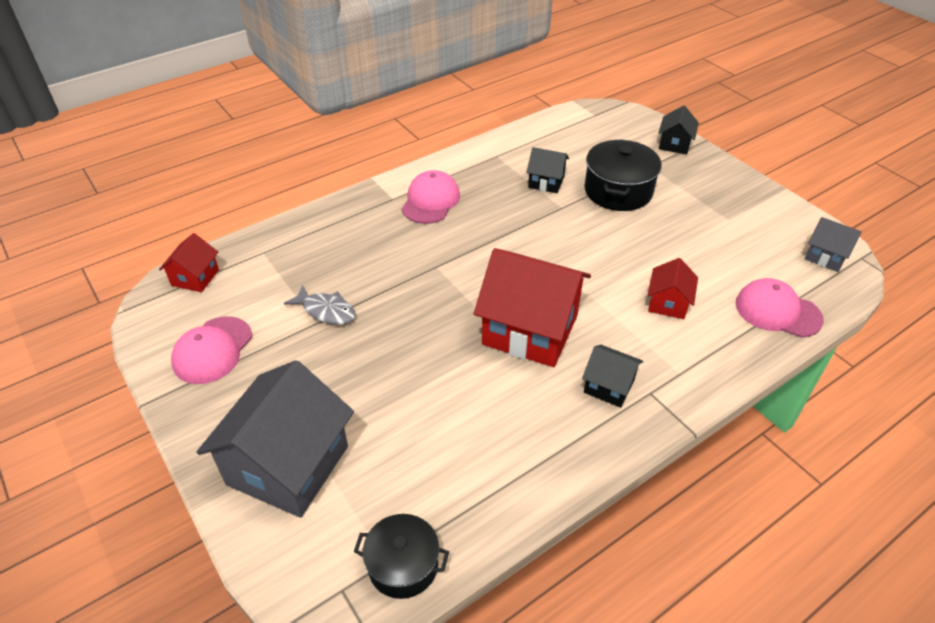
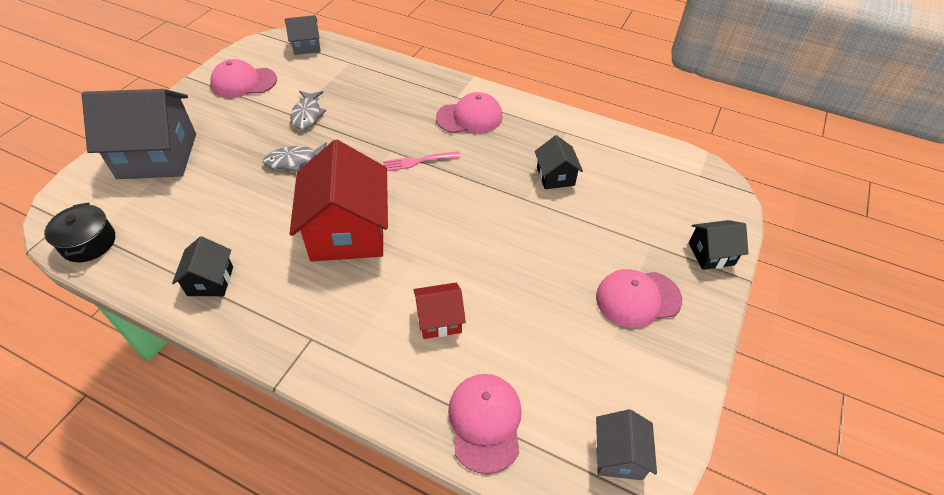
camera: 60 degrees right, 5 degrees up
(195, 277) = (306, 46): red house -> grey house
(396, 341) = (294, 161): none -> grey fish
(466, 253) = (419, 161): none -> pink fork
(609, 386) = (305, 306): black house -> black house (210, 281)
(618, 191) = (585, 231): black pot -> none
(698, 193) = (637, 298): none -> pink cap

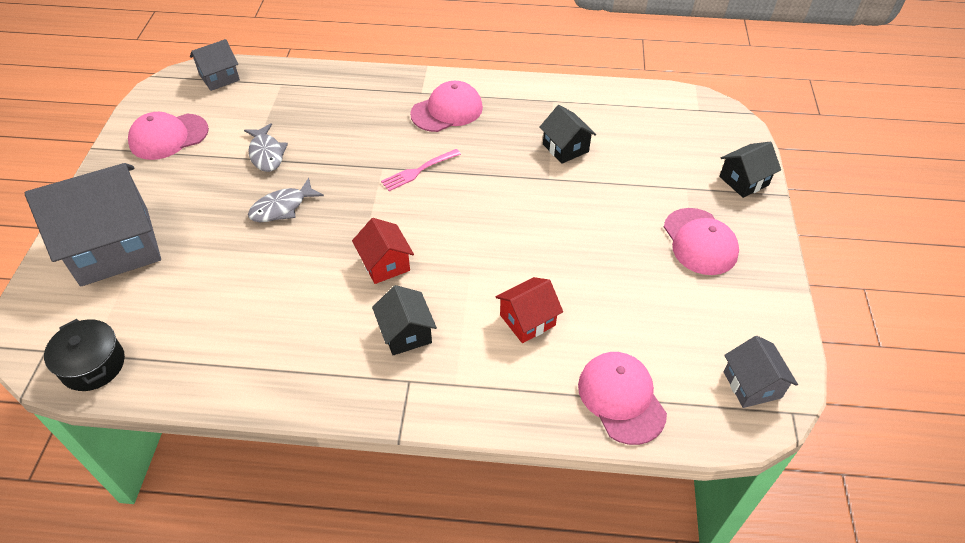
camera: 20 degrees left, 0 degrees up
(210, 281) = (264, 359): black house -> black house (406, 333)
(348, 231) = (385, 264): red house -> red house, size x0.49
(637, 298) = (700, 241): pink cap -> pink cap turned 75 degrees counterclockwise

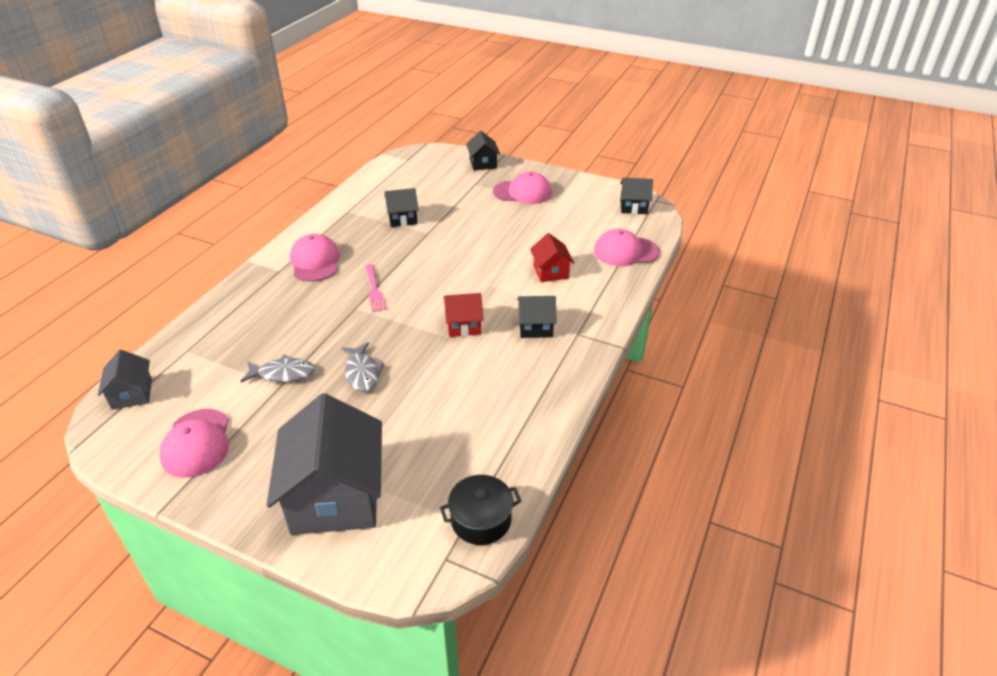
camera: 70 degrees left, 10 degrees down
(752, 384) = (633, 207): grey house -> black house

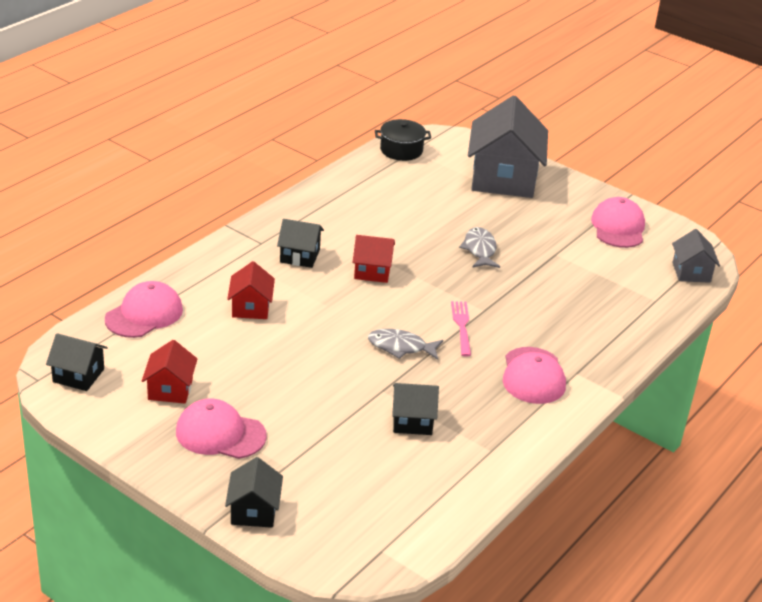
camera: 170 degrees left, 5 degrees down
(283, 374) = (554, 263): grey fish -> grey fish (400, 347)
(570, 209) = (170, 389): none -> red house
(625, 251) = (144, 314): pink cap -> pink cap turned 60 degrees counterclockwise

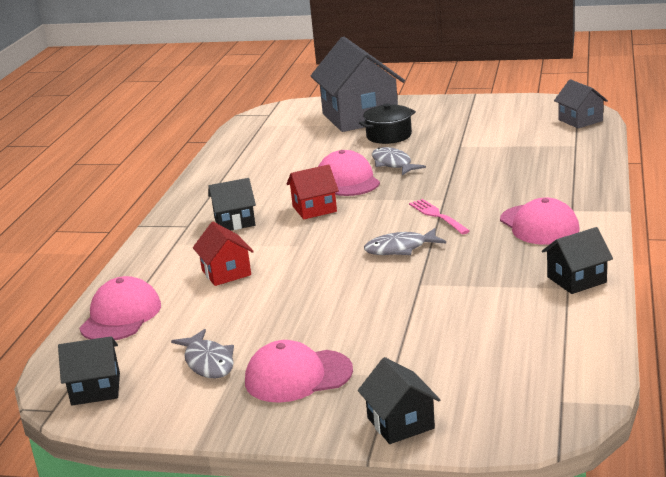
camera: 20 degrees left, 10 degrees down
(170, 389) = (208, 362): red house -> grey fish
(401, 150) = (251, 128): black pot -> black pot (389, 136)
(412, 421) = (473, 294): black house -> black house (576, 280)
(618, 227) = (489, 114): pink cap -> pink cap (347, 180)

